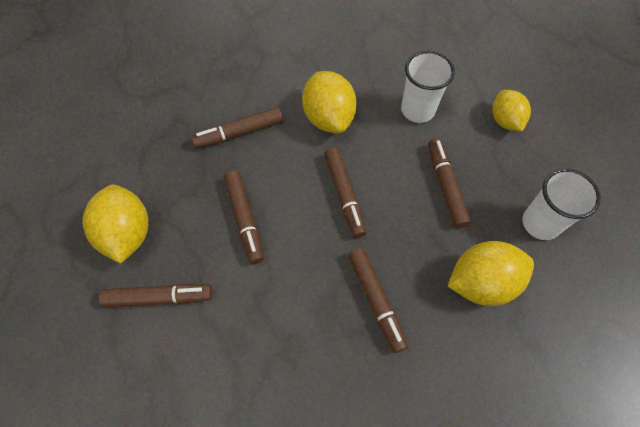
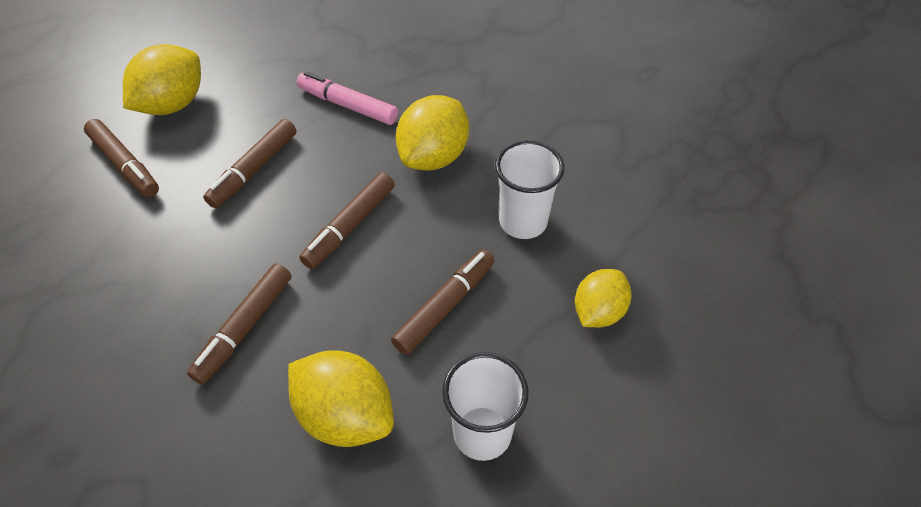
camera: 50 degrees right, 10 degrees down
(239, 133) = (348, 105): brown marker -> pink marker

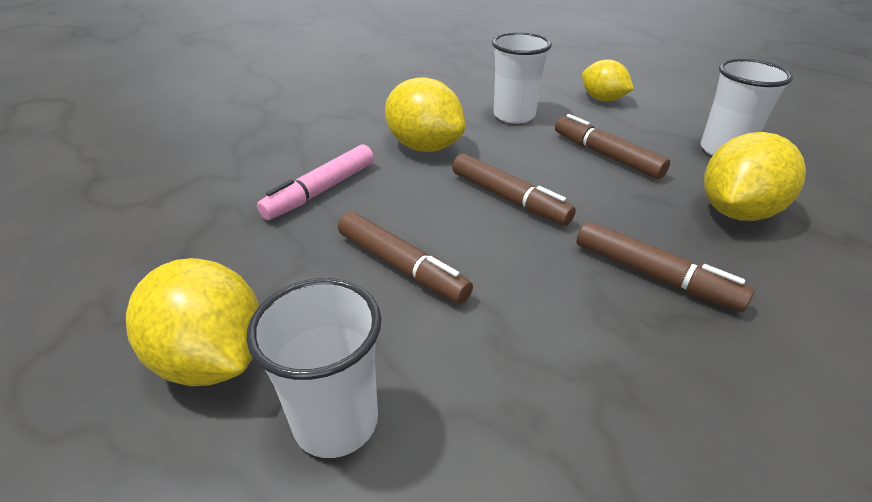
camera: 80 degrees left, 15 degrees down
(125, 164) = (336, 422): brown marker -> white cup

